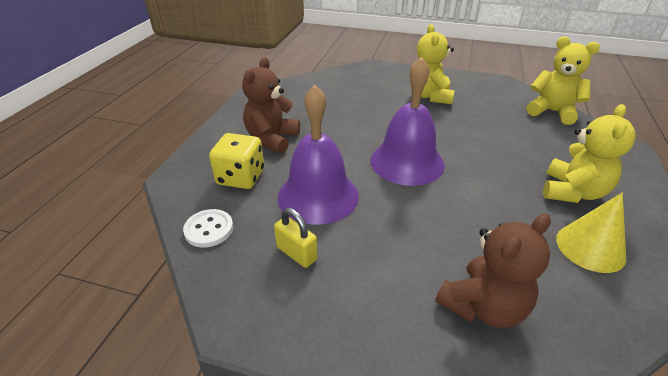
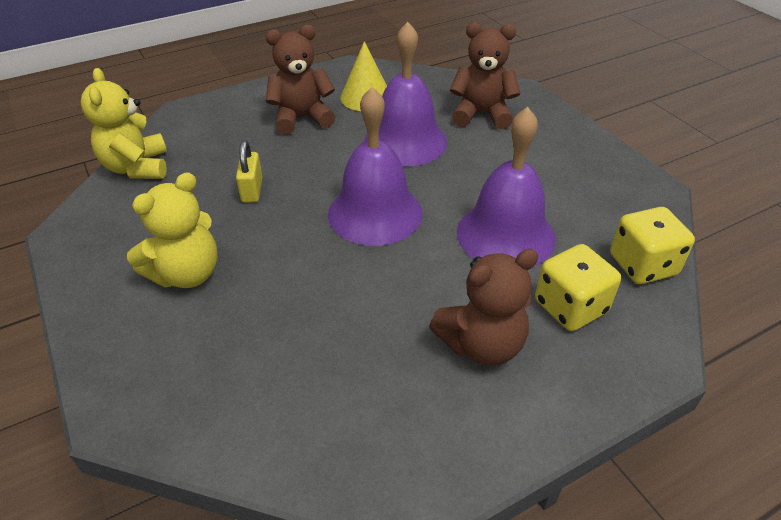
camera: 135 degrees left, 5 degrees up
(209, 229) = (642, 265): white button -> yellow dice
(296, 253) = (573, 202): yellow padlock -> yellow padlock (252, 190)
(481, 223) = (405, 141): none -> purple bell
(572, 192) = (302, 118): yellow teddy bear -> brown teddy bear

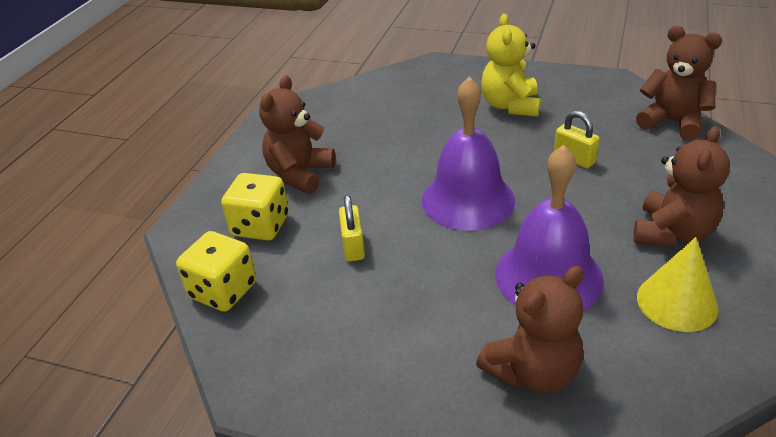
camera: 140 degrees right, 5 degrees down
(137, 167) = (673, 122): yellow teddy bear -> brown teddy bear
(505, 235) = (353, 246): purple bell -> yellow padlock

